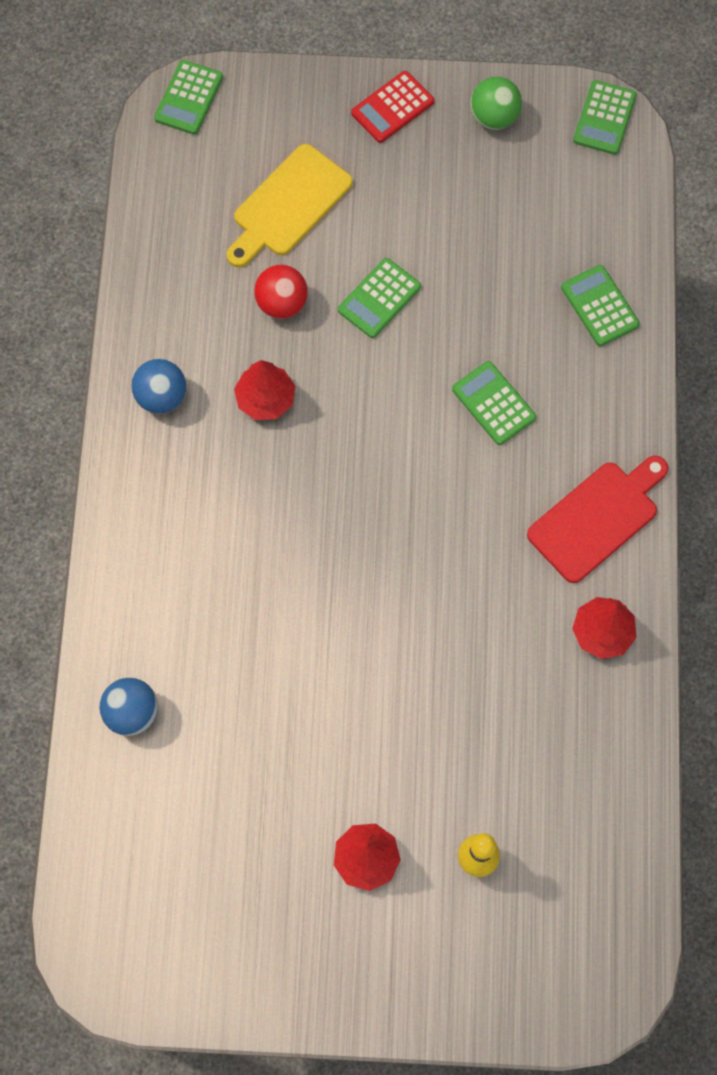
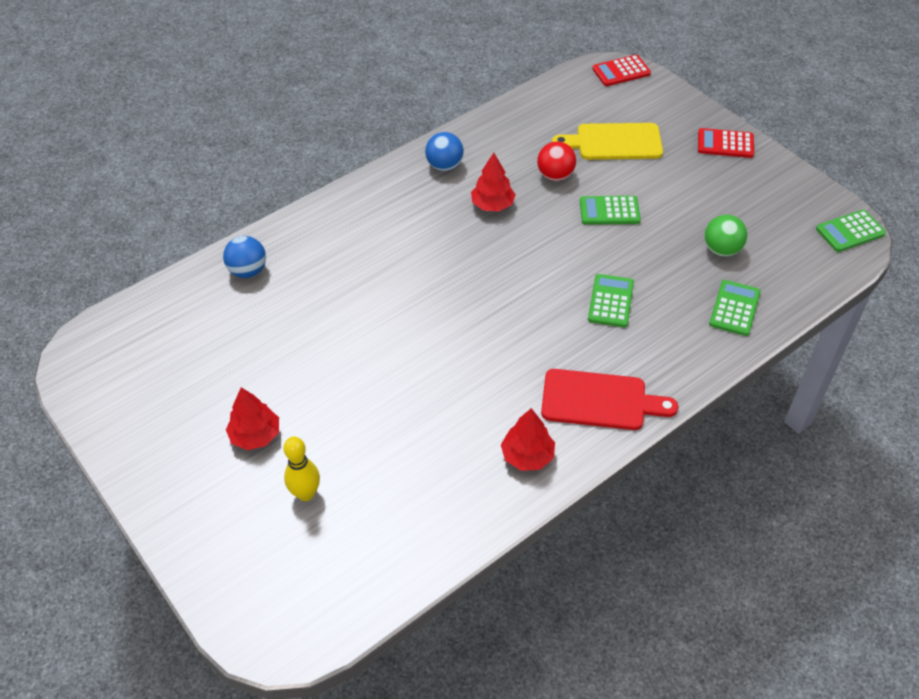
camera: 50 degrees right, 20 degrees down
(189, 98) = (621, 71): green calculator -> red calculator
(494, 117) = (780, 186): green ball -> green ball (721, 250)

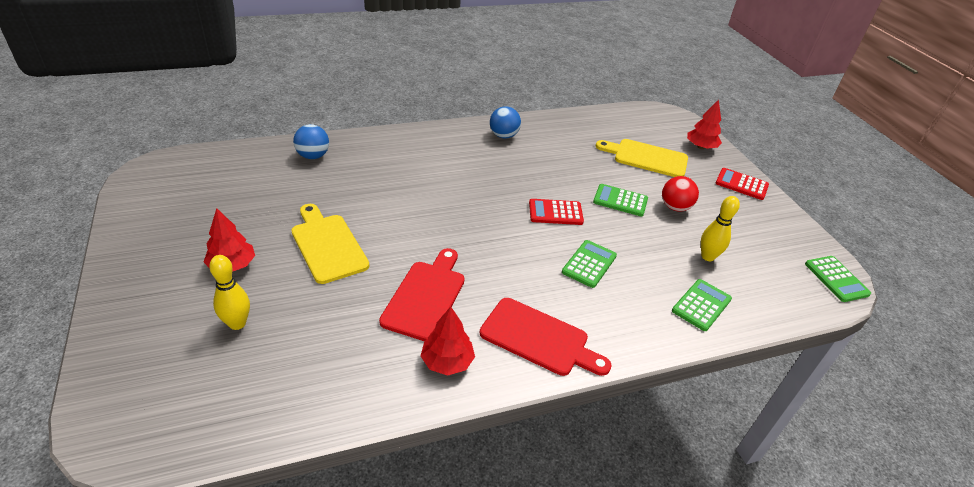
camera: 15 degrees right, 10 degrees down
(337, 376) = (327, 245): none -> yellow cutting board
(470, 397) = (425, 296): none -> red cutting board
(492, 205) = (526, 169): red tree -> red tree (701, 147)
(555, 175) = (587, 165): red ball -> red ball (675, 207)
(621, 71) = (673, 117): red calculator -> red calculator (555, 212)
(721, 250) = (707, 257): green ball -> yellow bowling pin
(850, 231) = (836, 279): green calculator -> green calculator turned 105 degrees counterclockwise

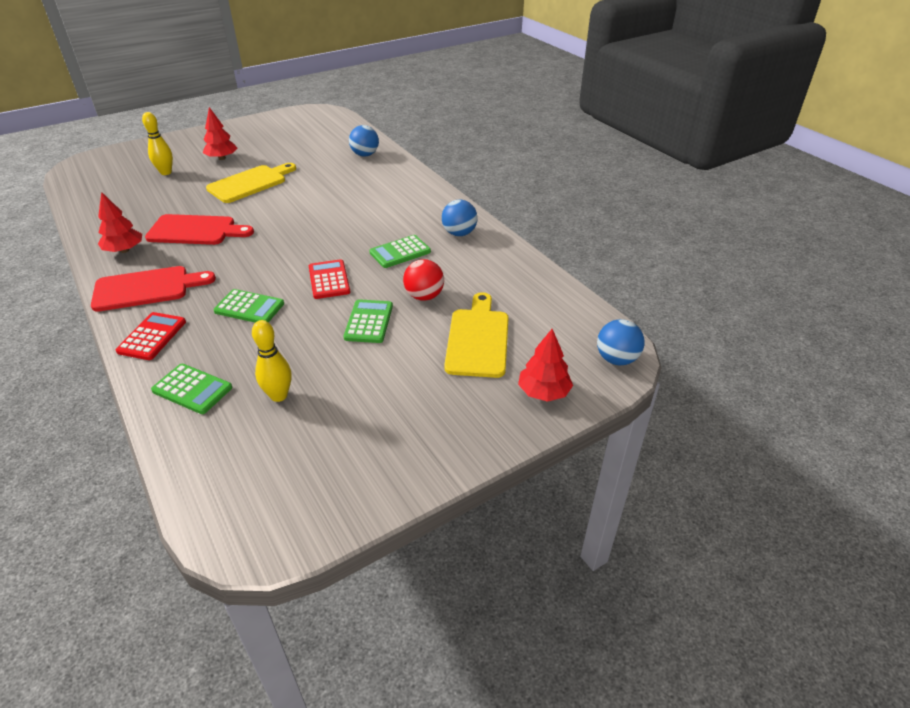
camera: 80 degrees right, 0 degrees up
(539, 338) = (147, 288): red cutting board -> red cutting board turned 120 degrees counterclockwise
(670, 116) = (616, 359): none -> blue ball
(675, 207) = (373, 367): red ball -> red ball (424, 296)
(741, 184) = (460, 436): red calculator -> red calculator (152, 336)
(836, 279) = (254, 533): green calculator -> green calculator (400, 252)

